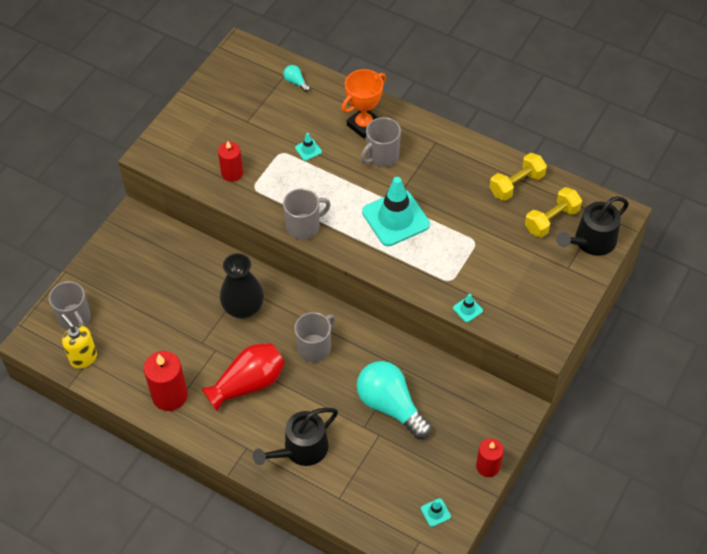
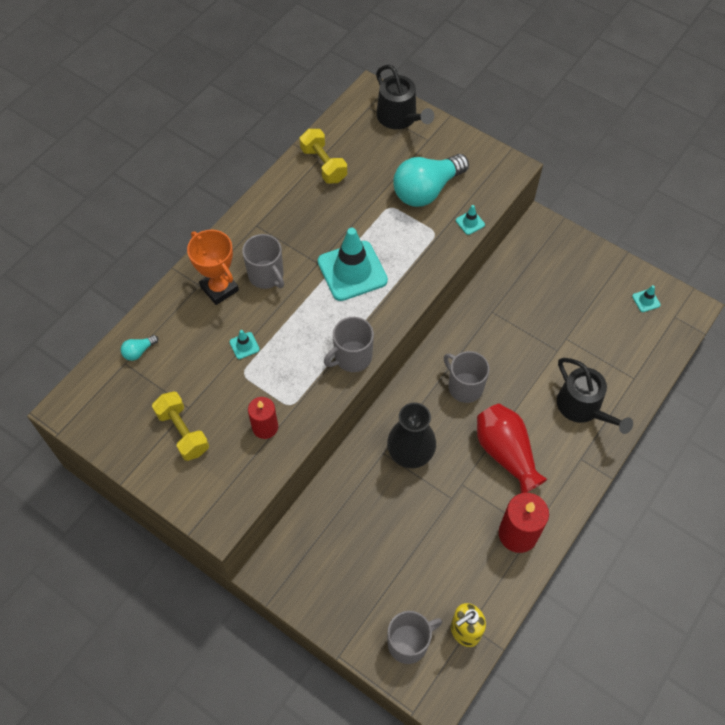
camera: 85 degrees left, 5 degrees up
(304, 226) = (352, 357): grey mug -> grey mug turned 105 degrees counterclockwise
(390, 406) = (534, 325): turquoise light bulb -> turquoise light bulb (426, 190)
(488, 466) = (598, 255): red candle -> none
(551, 220) = (371, 143): yellow dumbbell -> yellow dumbbell (183, 432)

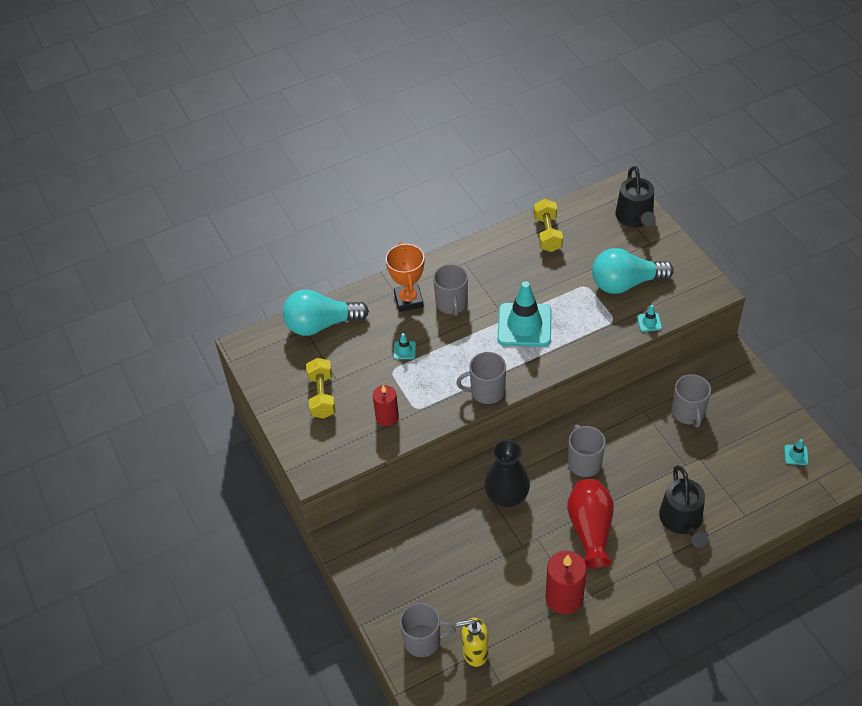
camera: 30 degrees right, 10 degrees down
(139, 351) = (321, 324): turquoise light bulb -> turquoise light bulb, size x2.45
(533, 297) = (688, 413): none -> grey mug

